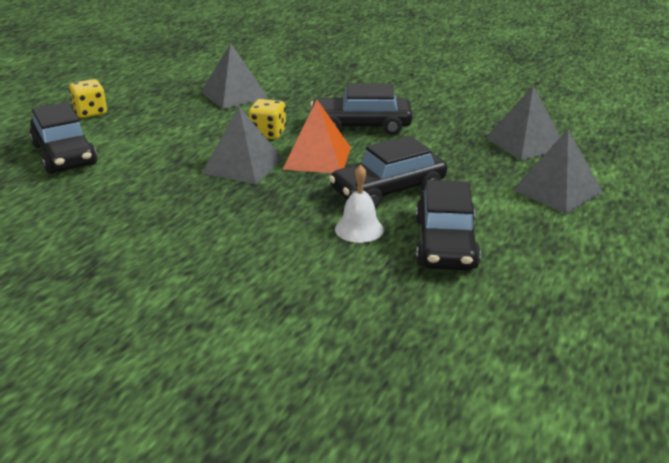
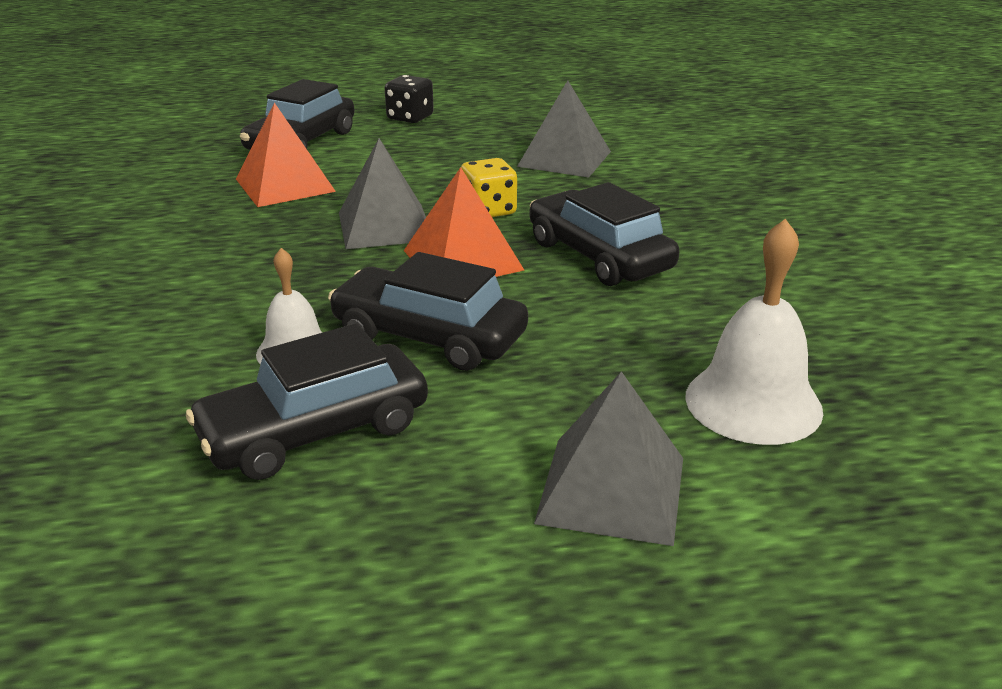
camera: 55 degrees right, 0 degrees up
(90, 112) = (410, 117): yellow dice -> black dice
(129, 178) = (285, 185): none -> orange pyramid
(525, 143) = (753, 403): grey pyramid -> white bell

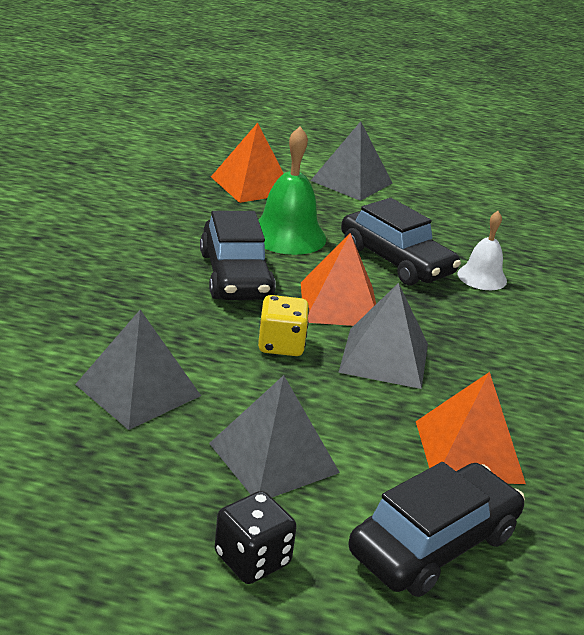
camera: 160 degrees left, 0 degrees up
(315, 430) = (477, 237): black car -> none
(432, 151) = (274, 457): none -> grey pyramid
(600, 326) = (287, 235): none -> green bell
(753, 403) = (251, 185): white bell -> orange pyramid

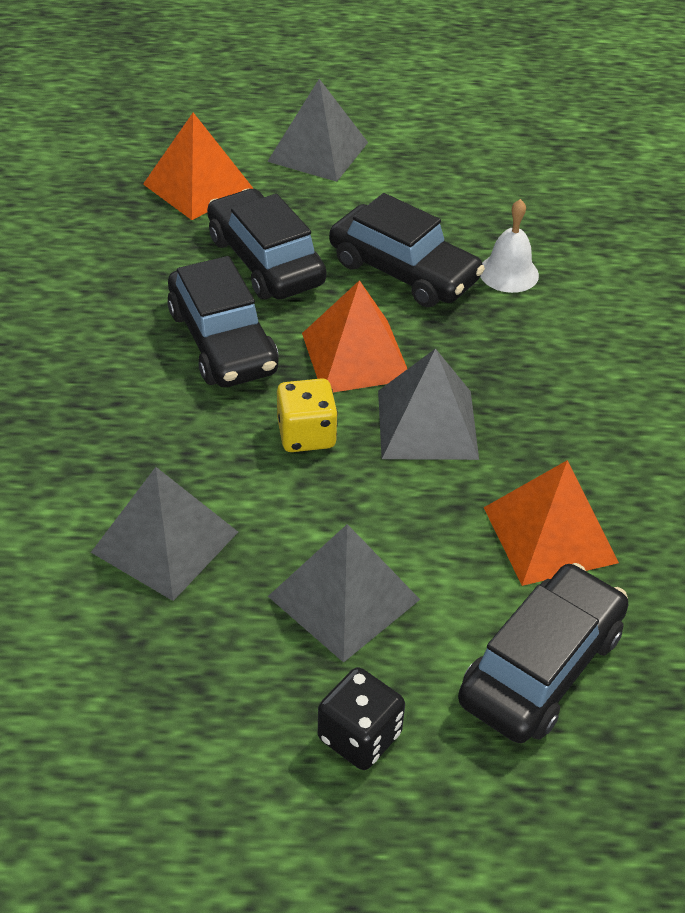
camera: 10 degrees left, 15 degrees up
(287, 235) = (265, 261): green bell -> black car

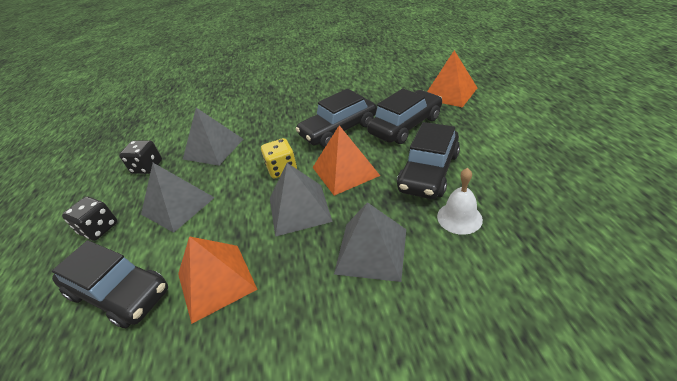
camera: 85 degrees right, 5 degrees down
(166, 672) = (147, 167): none -> black dice
(318, 151) = (517, 116): grey pyramid -> grey pyramid (371, 251)

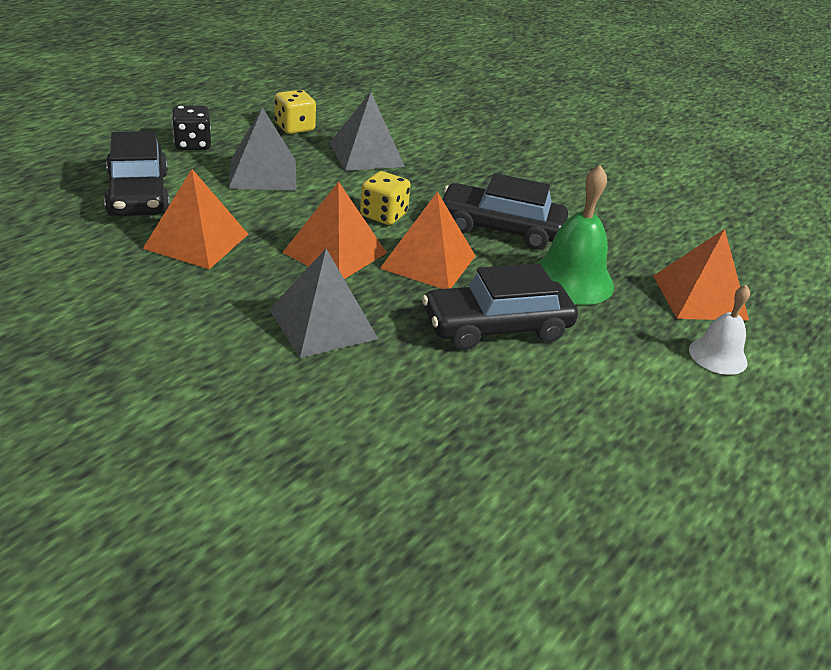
camera: 40 degrees right, 5 degrees down
(147, 167) = (294, 127): black dice -> yellow dice
(299, 209) = (335, 252): grey pyramid -> orange pyramid
(405, 125) = (571, 280): black car -> green bell
(459, 217) = (437, 374): white bell -> white bell (718, 356)

